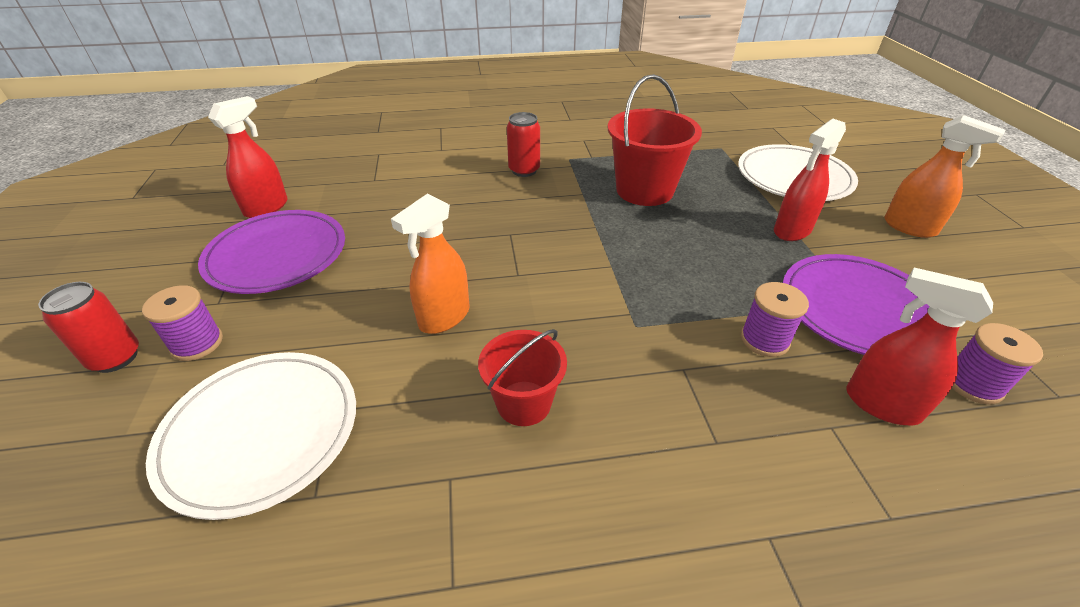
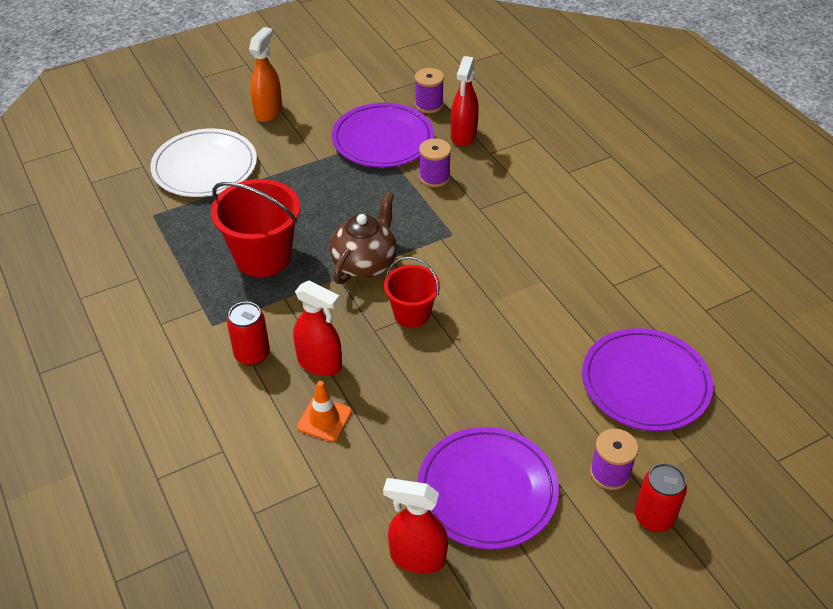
camera: 110 degrees left, 5 degrees up
(261, 432) = (645, 383): white plate -> purple plate
(430, 191) = (324, 419): none -> orange traffic cone
(444, 317) = (499, 334): orange spray bottle -> none
(524, 403) = (547, 270): red bucket -> red bucket (412, 313)
(608, 246) = (365, 264): none -> brown teapot
(792, 231) = (298, 167): red spray bottle -> red spray bottle (320, 363)

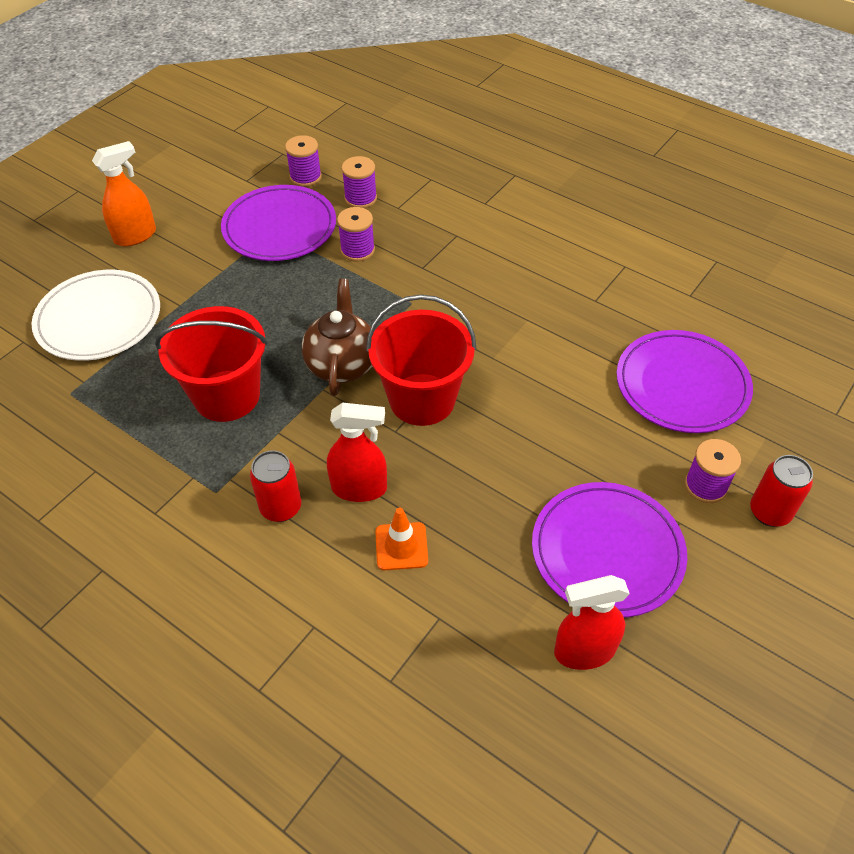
camera: 25 degrees left, 5 degrees up
(268, 112) = (135, 236): orange spray bottle -> orange spray bottle turned 60 degrees clockwise
(412, 313) = (422, 399): red bucket -> red bucket, size x1.63
(463, 136) = (360, 198): red spray bottle -> purple spool

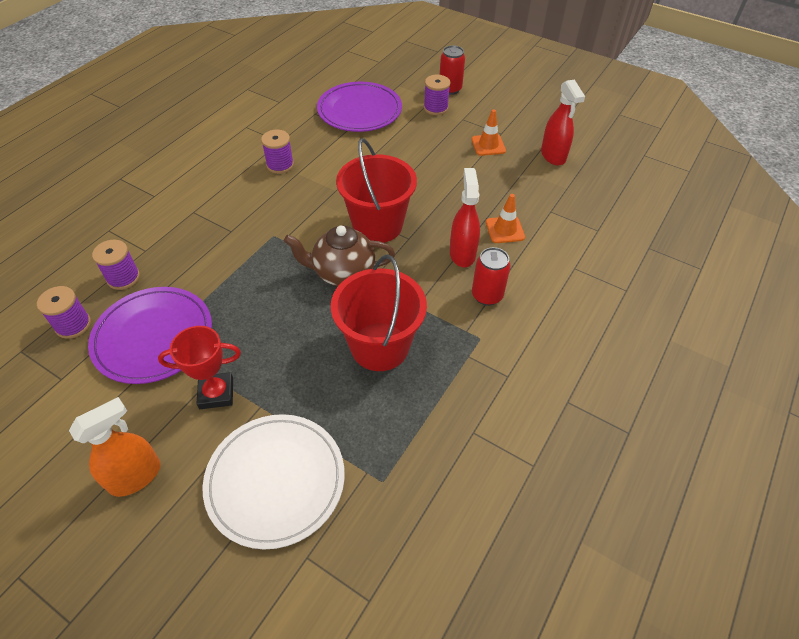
camera: 95 degrees left, 0 degrees up
(135, 236) = (136, 476): orange spray bottle -> orange spray bottle turned 90 degrees clockwise
(203, 275) = (216, 393): none -> red trophy
(357, 250) = (200, 274): purple spool -> purple spool (280, 165)
(607, 551) = (488, 145): purple plate -> orange traffic cone

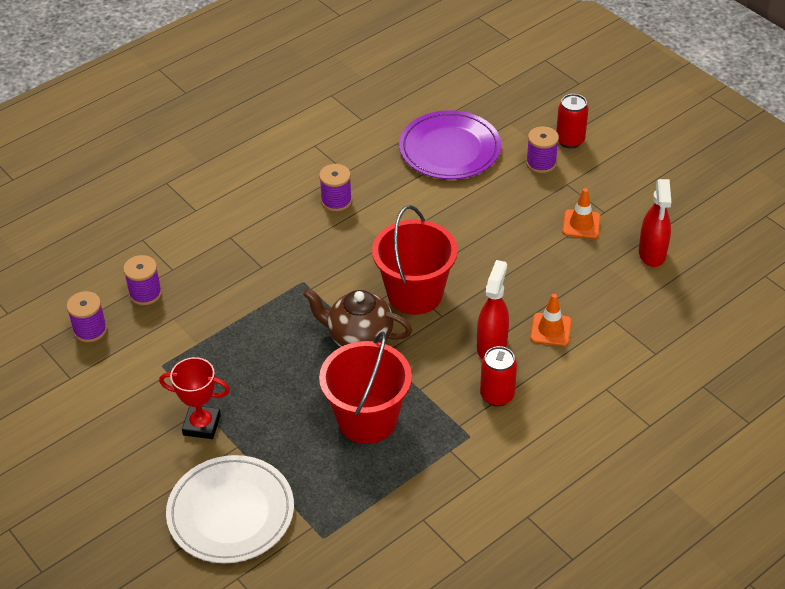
camera: 20 degrees right, 5 degrees down
(136, 476) = (115, 477): orange spray bottle -> none
(153, 337) = (159, 359): purple plate -> none

